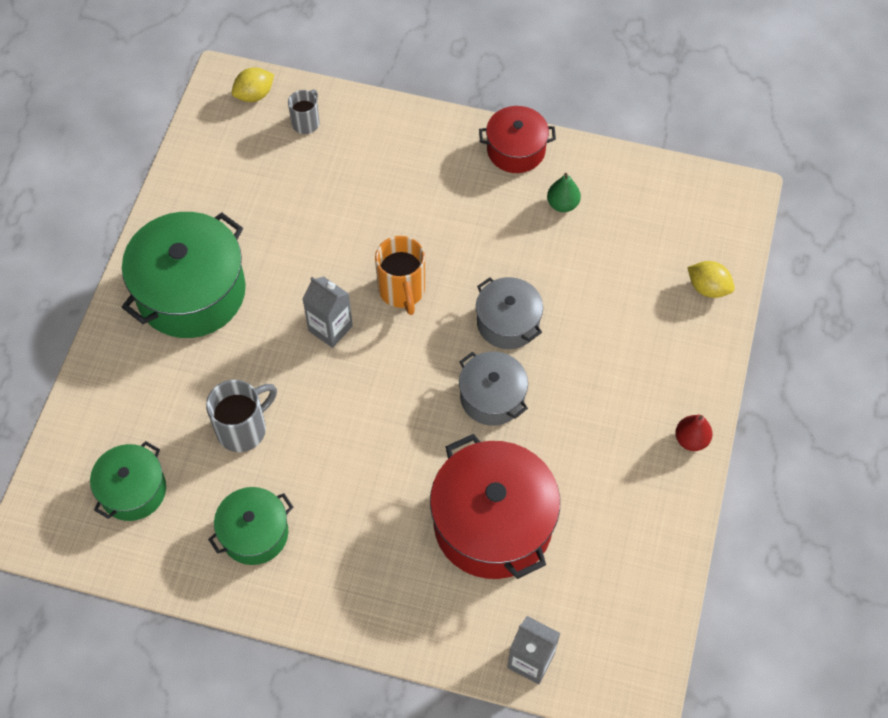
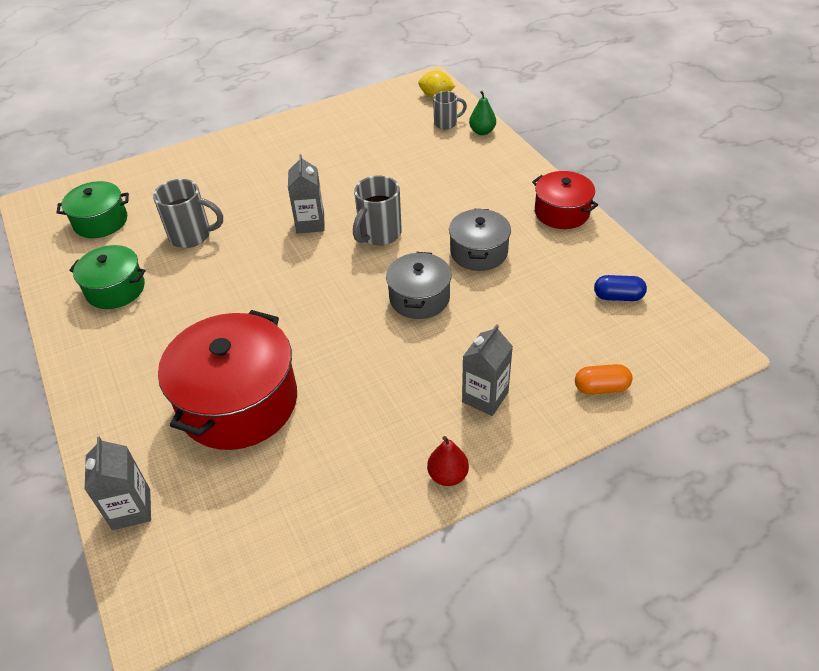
camera: 50 degrees right, 15 degrees down
(191, 292) = (268, 157): green pot -> none
(402, 291) = (379, 234): orange mug -> grey mug
(492, 397) = (347, 331): grey pot -> grey pot (479, 252)
(562, 204) = (553, 261): green pear -> green pear (482, 131)
(640, 200) = (618, 297): none -> blue capsule
(647, 362) = (485, 397): none -> grey carton
(708, 288) = (601, 388): yellow lemon -> orange capsule

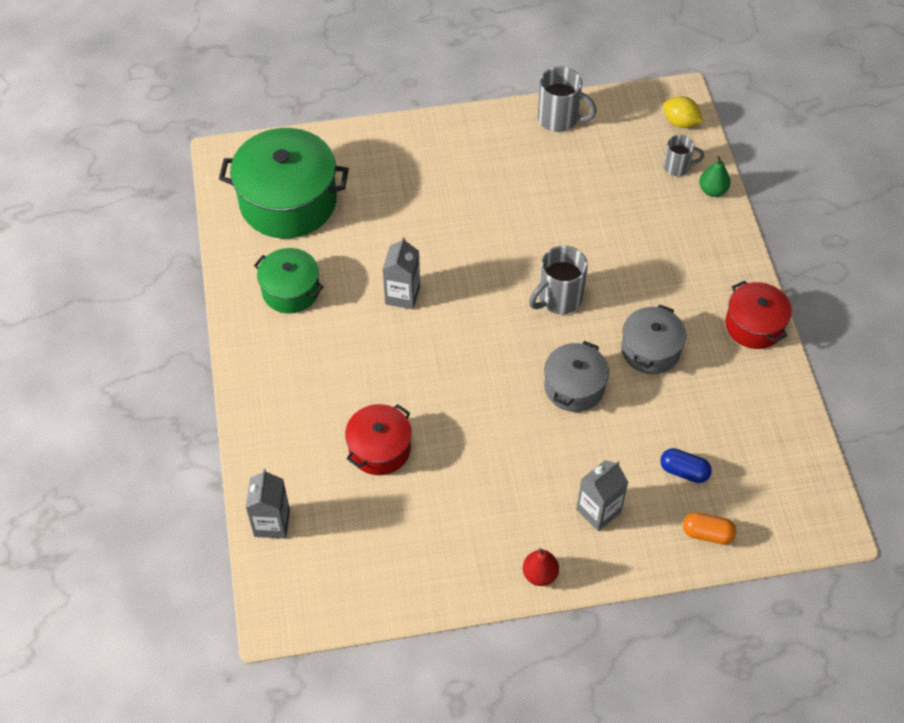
camera: 15 degrees right, 10 degrees up
(101, 221) = (288, 201): green pot -> green pot, size x1.76
(192, 236) = (374, 246): grey mug -> grey mug (559, 119)
(238, 402) = (379, 449): red pot -> red pot, size x0.57
(310, 223) = (494, 264): grey carton -> grey carton (402, 295)
(618, 297) = (766, 443): blue capsule -> blue capsule (684, 471)

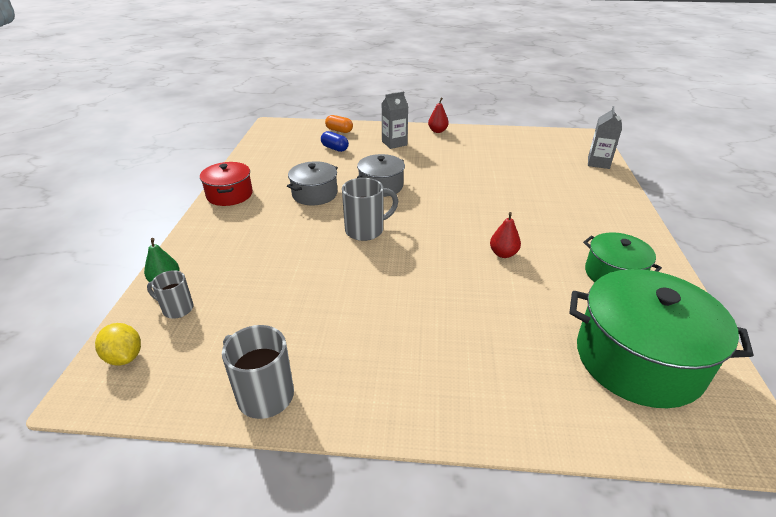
camera: 165 degrees left, 20 degrees down
(379, 449) = (527, 180): red pot -> none
(402, 295) = (503, 254): grey carton -> red pear

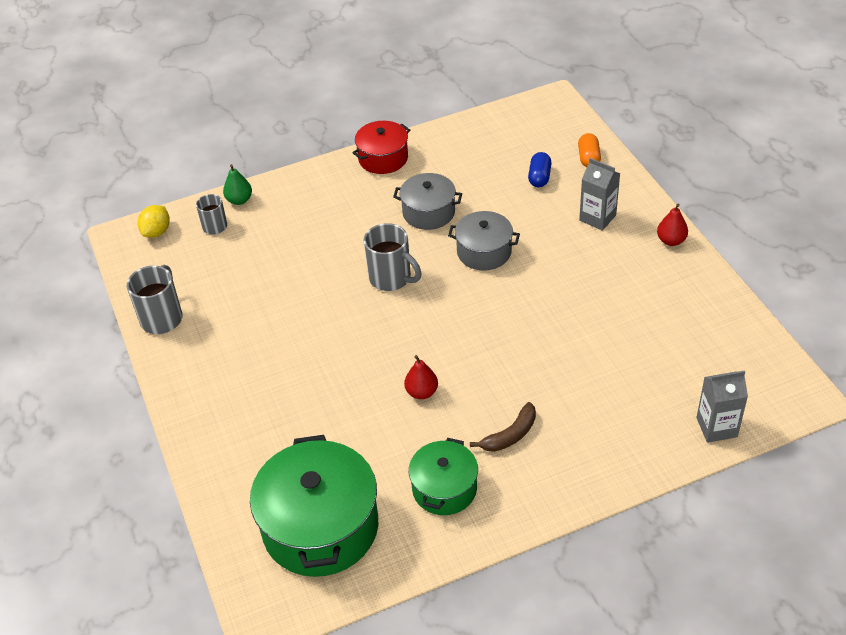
camera: 65 degrees right, 10 degrees up
(570, 229) = (510, 435): none -> brown banana

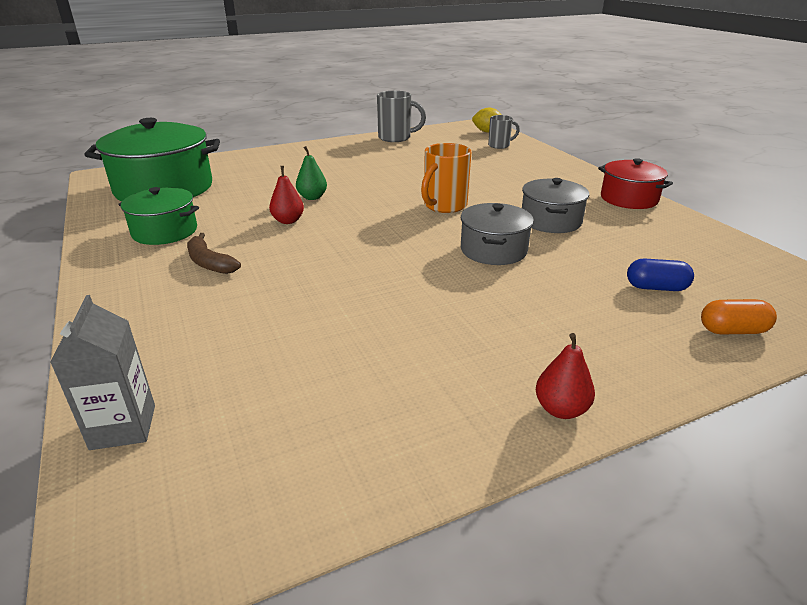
camera: 85 degrees right, 15 degrees down
(239, 200) = (534, 151): green pear -> green pear (312, 197)
(391, 278) = (444, 206): grey mug -> orange mug
(597, 218) = (590, 333): grey carton -> none

